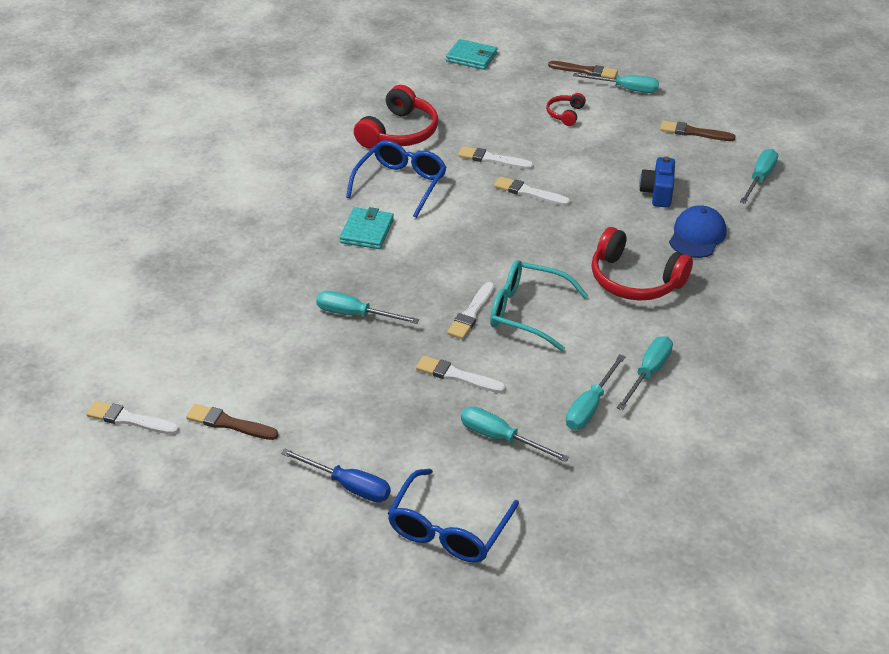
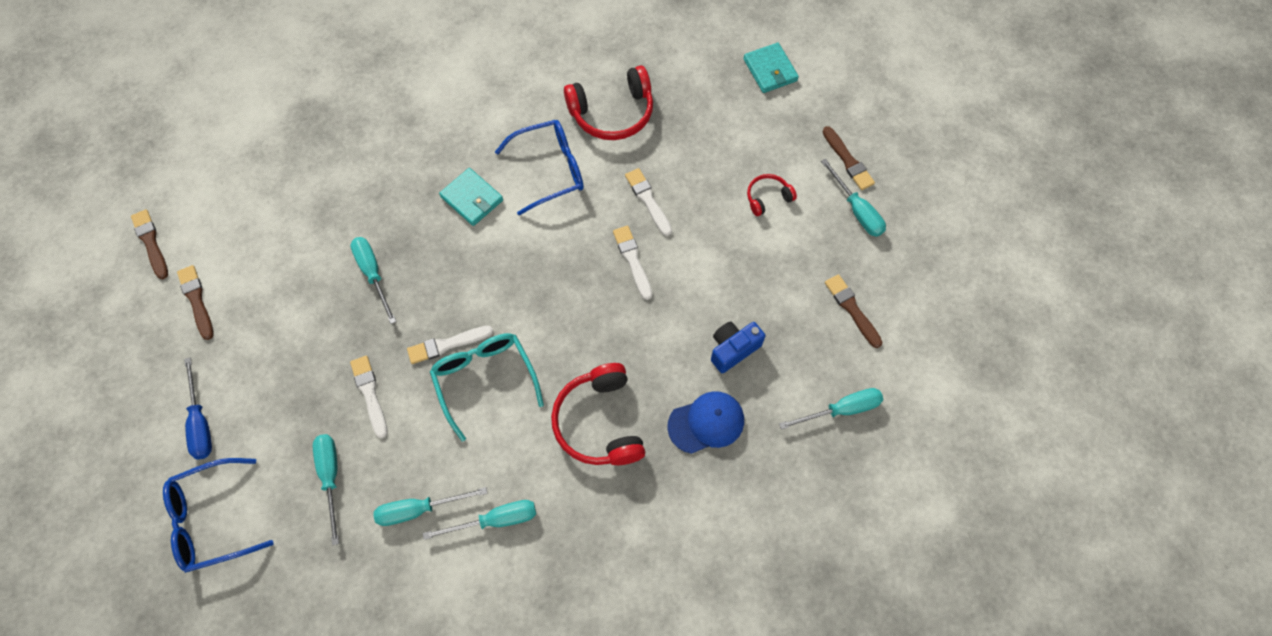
camera: 45 degrees right, 25 degrees up
(129, 419) = (151, 242): white brush -> brown brush
(367, 231) = (472, 198): turquoise wallet -> turquoise wallet turned 75 degrees clockwise

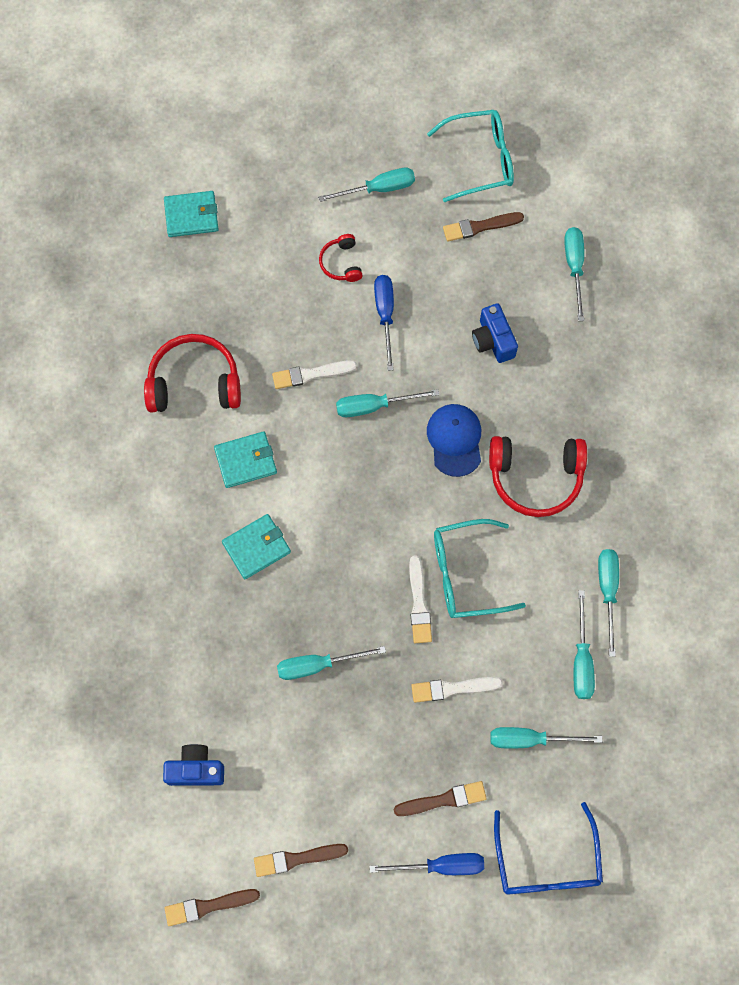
camera: 75 degrees left, 5 degrees up
(266, 203) = (196, 769): none -> blue camera
(550, 170) = (245, 461): blue glasses -> turquoise wallet
(612, 113) = (194, 382): red headphones -> red headphones turned 90 degrees counterclockwise
(632, 260) = (374, 406): white brush -> turquoise screwdriver
(706, 423) = (559, 384): blue cap -> blue cap (455, 440)
(727, 247) = (385, 315): none -> blue screwdriver
(848, 160) = (322, 178): brown brush -> brown brush (443, 799)
(925, 293) = (480, 160): none -> turquoise glasses

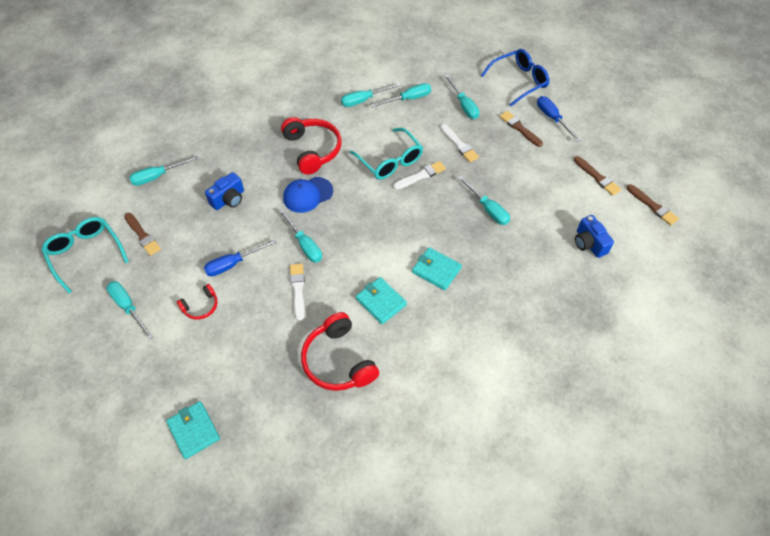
camera: 115 degrees left, 15 degrees down
(311, 374) = (298, 289): white brush -> white brush turned 150 degrees counterclockwise

